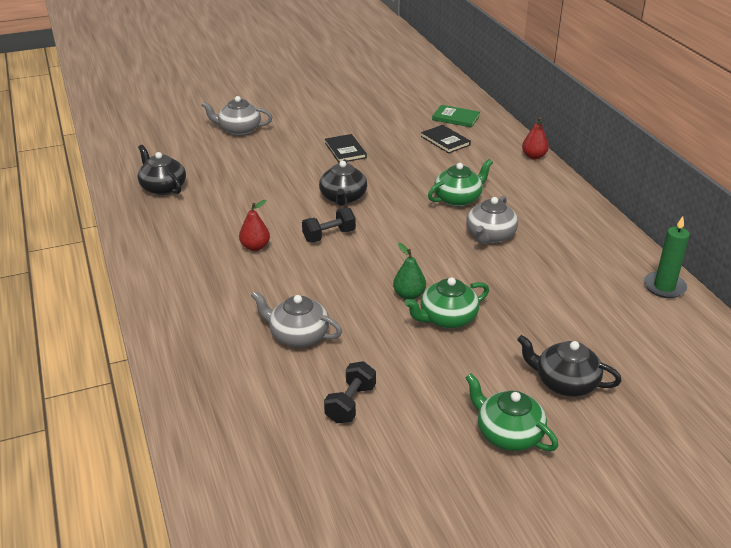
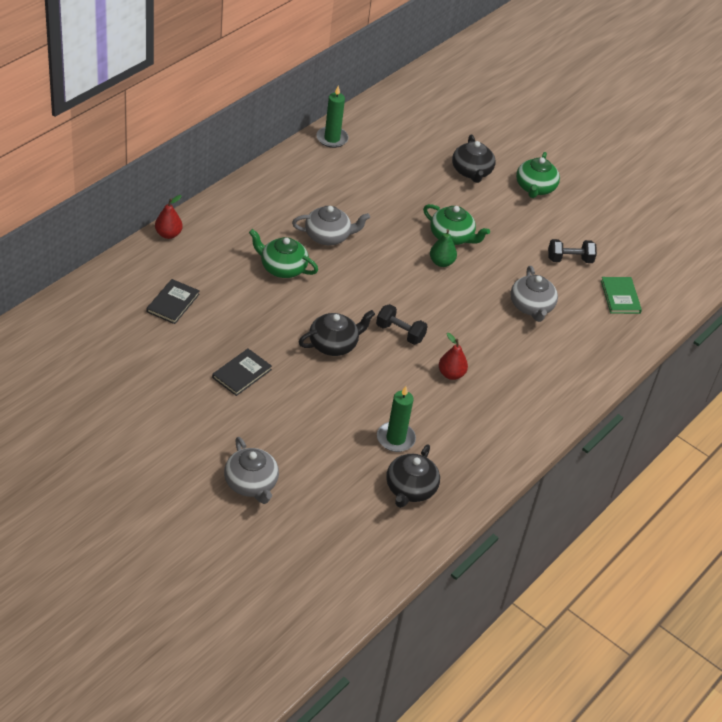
camera: 125 degrees left, 10 degrees up
(216, 196) = (395, 438): none -> green candle
(455, 118) = (113, 308): green book -> green book (620, 297)

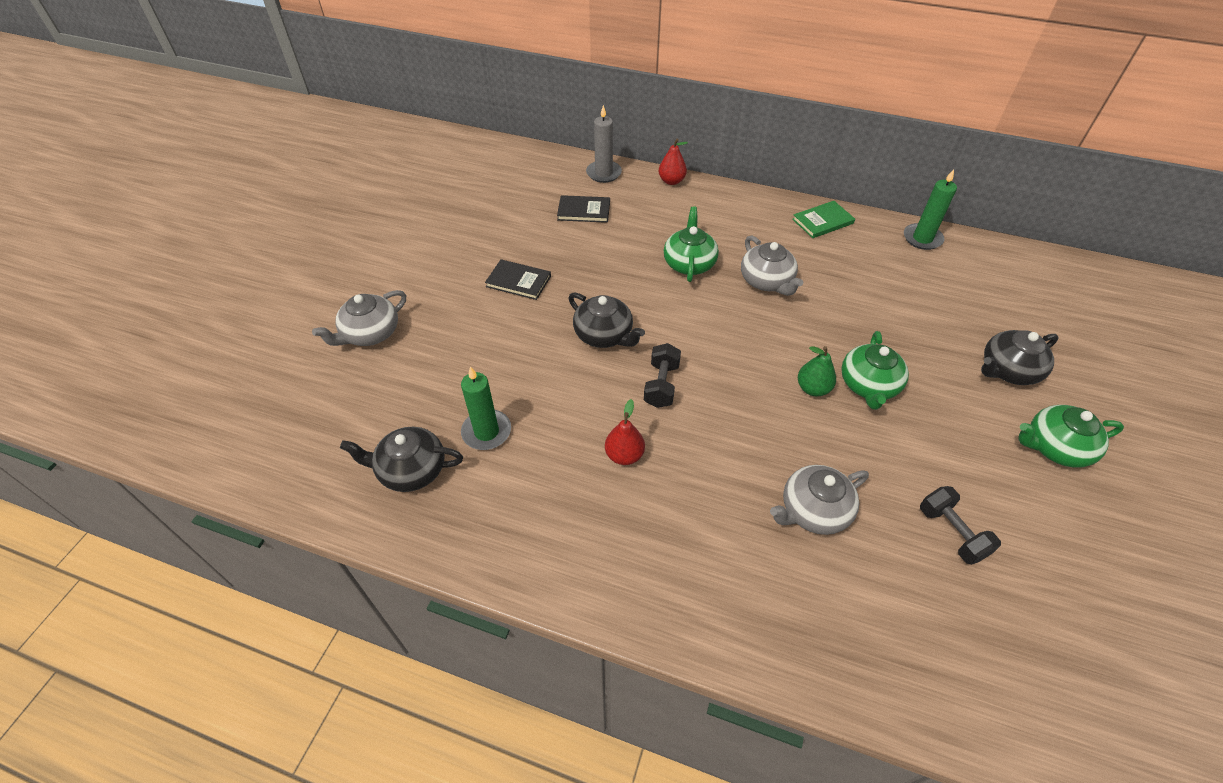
camera: 75 degrees right, 5 degrees up
(125, 271) = (603, 173): none -> grey candle
(620, 297) = (934, 630): green book -> green book (822, 221)

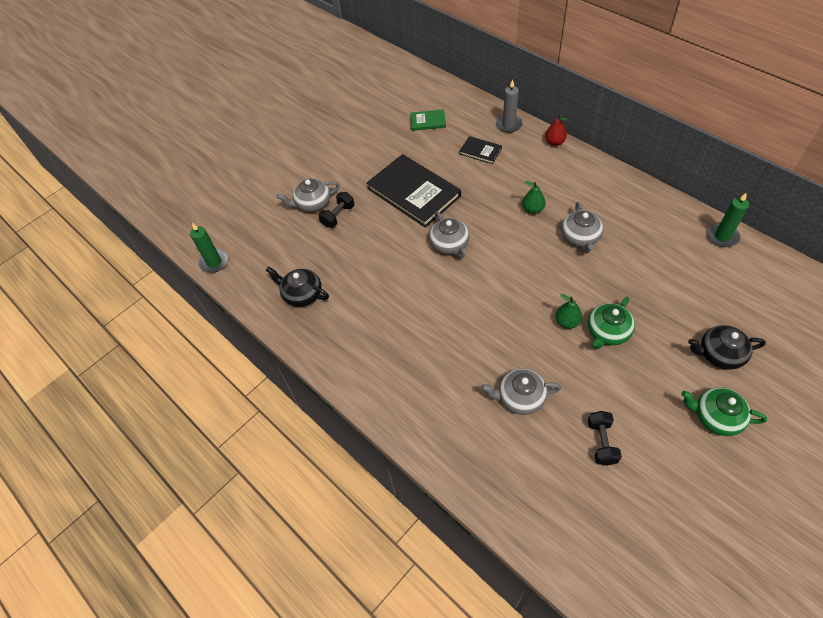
camera: 30 degrees right, 5 degrees up
(486, 432) = (351, 285): green candle -> green candle (214, 262)
(518, 281) = (414, 192): black book -> black book, size x2.13
(604, 335) = (450, 244): black teapot -> grey teapot
(624, 455) = (423, 325): red pear -> none
(661, 385) = (468, 289): black dumbbell -> black dumbbell (338, 216)
(689, 263) = (532, 209): green teapot -> green pear
(822, 221) = (650, 202): green book -> green book (427, 121)

